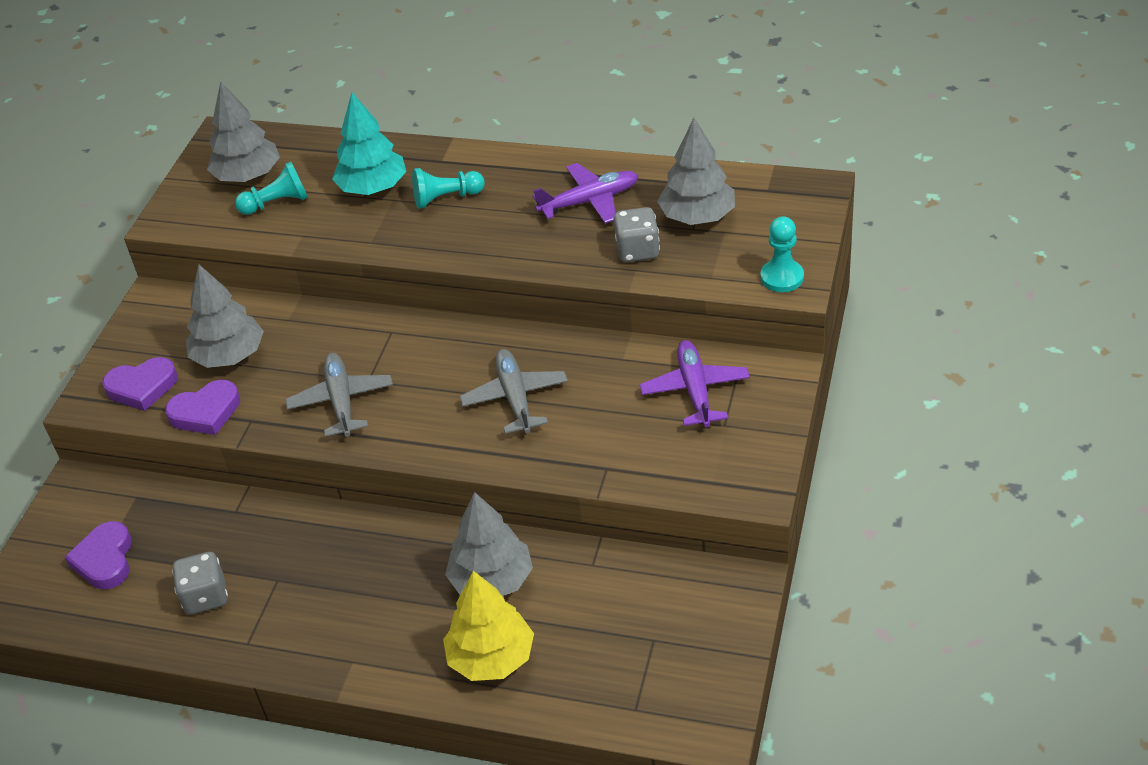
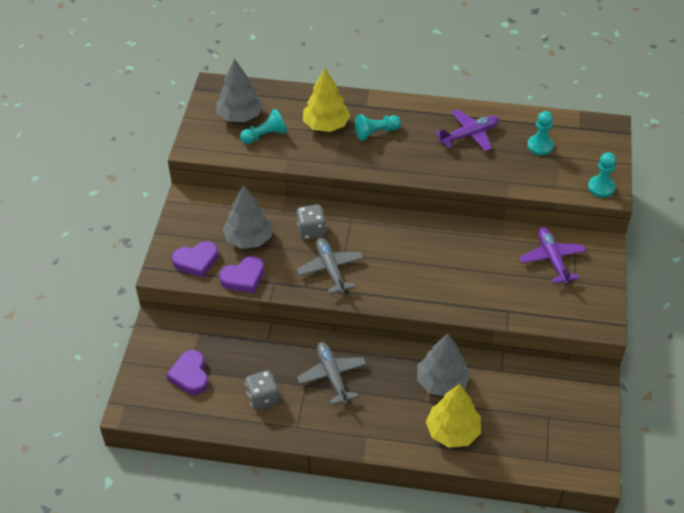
camera: 10 degrees left, 5 degrees up
(373, 188) = (326, 125): turquoise tree -> yellow tree
(515, 398) = (441, 265): grey plane -> grey plane (332, 376)
(637, 251) = (507, 169): grey dice -> grey dice (311, 230)
(697, 216) = (540, 146): grey tree -> turquoise pawn

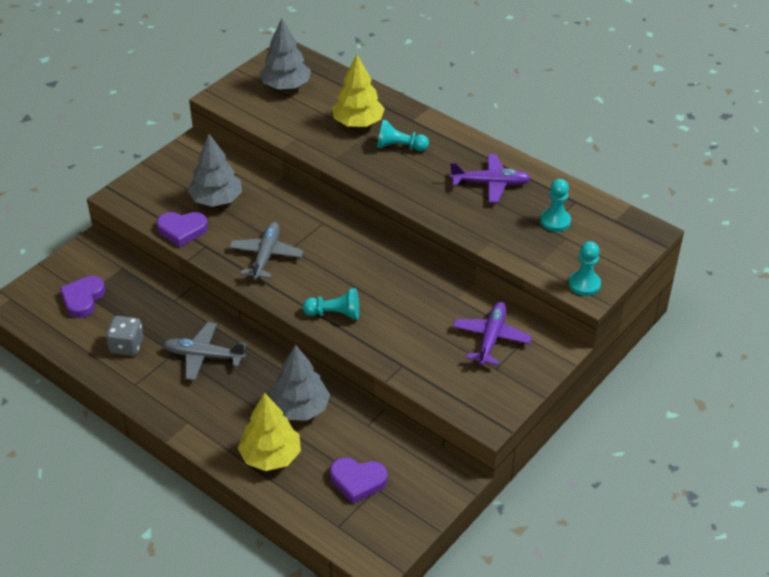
camera: 30 degrees right, 5 degrees down
(196, 261) = (154, 199): purple heart -> purple heart (358, 481)
(265, 135) = (293, 111): turquoise pawn -> turquoise pawn (334, 314)
(311, 230) = (279, 216): grey dice -> none
(332, 376) = (204, 356): grey plane -> grey plane turned 90 degrees counterclockwise

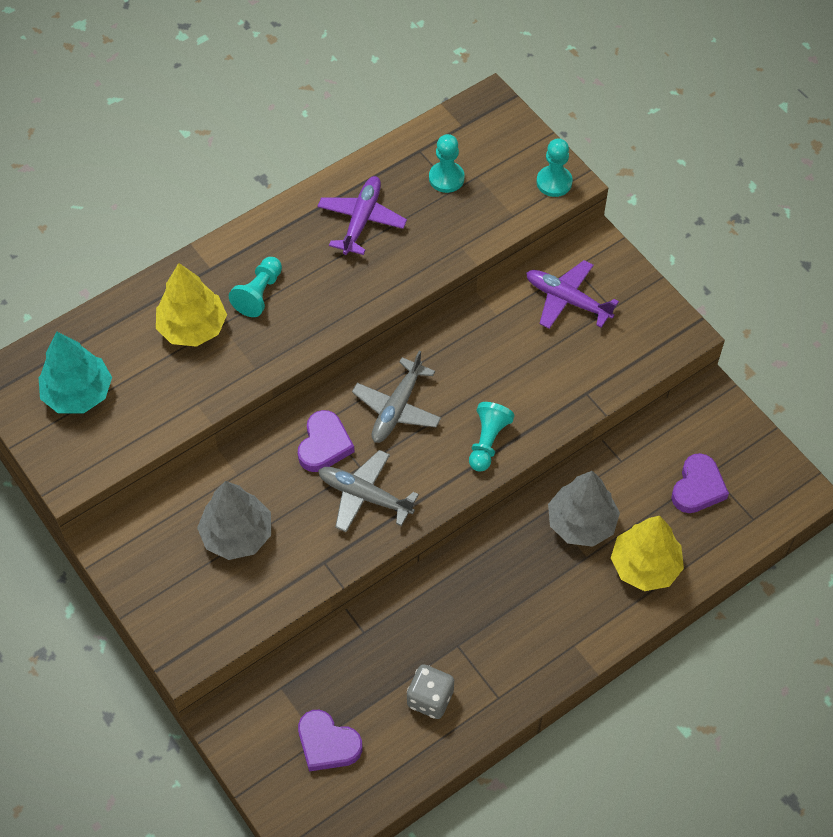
camera: 75 degrees left, 15 degrees up
(182, 230) = (284, 585): purple heart -> purple heart (324, 445)
(204, 356) = (472, 611): grey plane -> grey plane (397, 408)
(286, 86) = (78, 393): grey tree -> turquoise tree

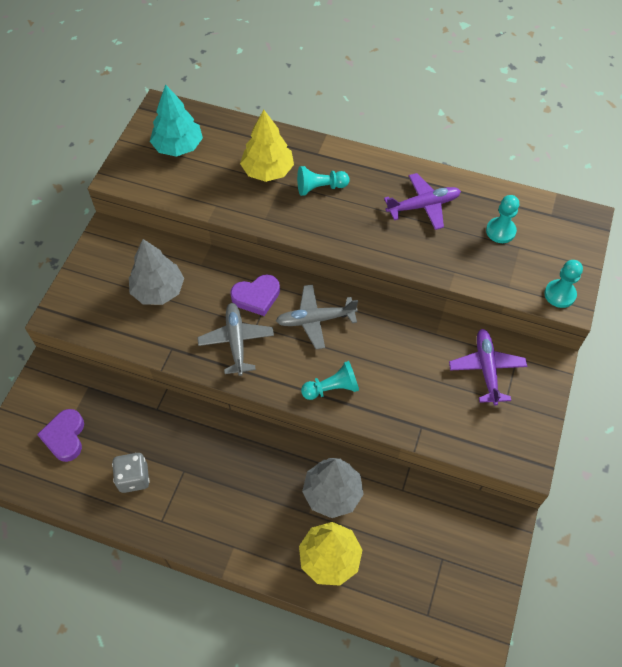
camera: 55 degrees right, 0 degrees up
(697, 487) = (422, 557): purple heart -> none

